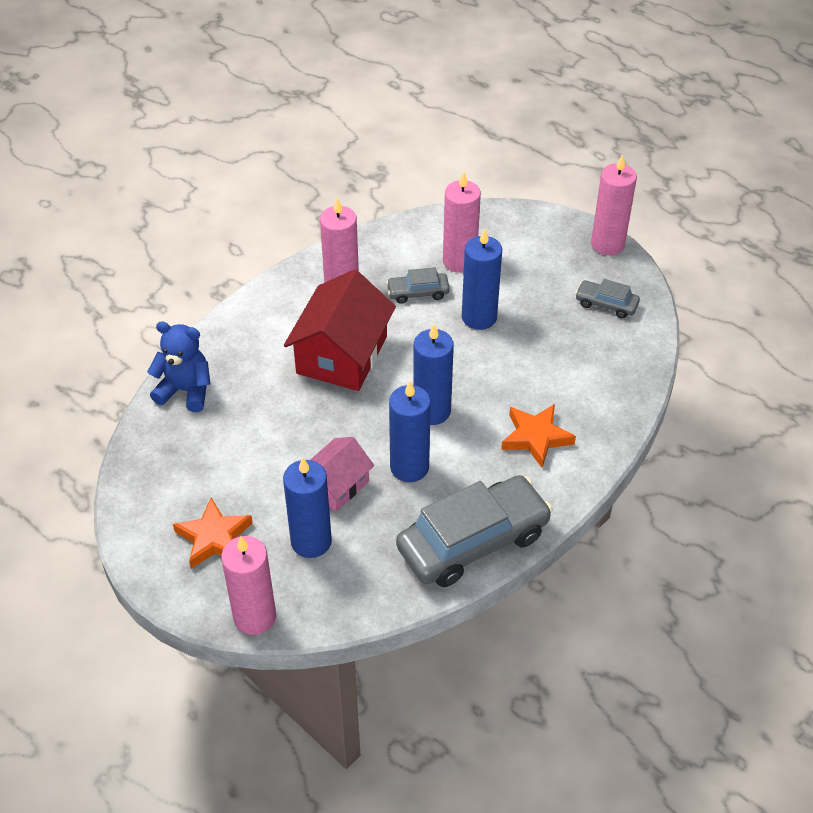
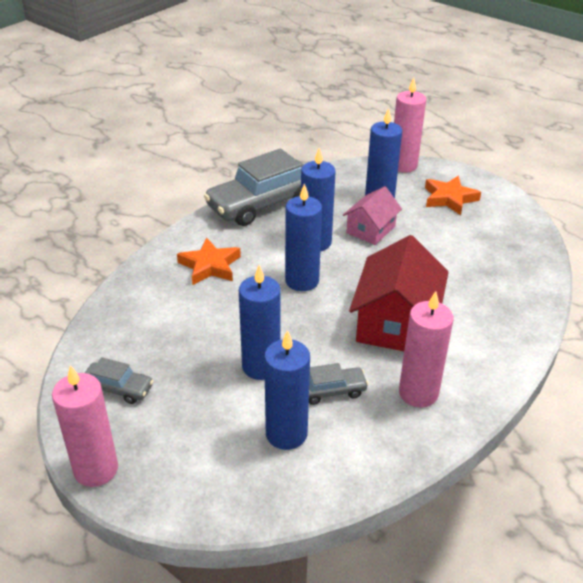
camera: 175 degrees right, 10 degrees down
(185, 391) = (527, 286): blue teddy bear -> none
(459, 261) = (286, 434): pink candle -> blue candle

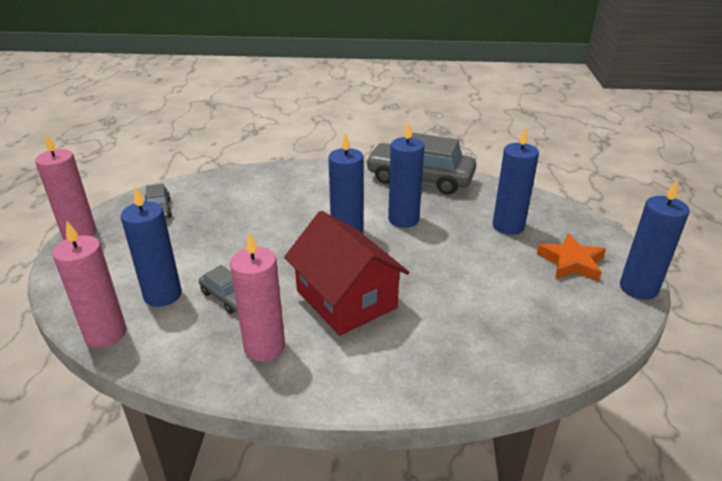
camera: 55 degrees right, 5 degrees down
(210, 266) = (318, 189): orange star -> none
(261, 366) = (228, 254): blue candle -> blue candle (638, 288)
(370, 229) = (458, 238): pink house -> none
(396, 323) = (346, 299): red house -> red house turned 75 degrees clockwise
(403, 165) = (580, 219): pink candle -> pink candle (106, 334)

